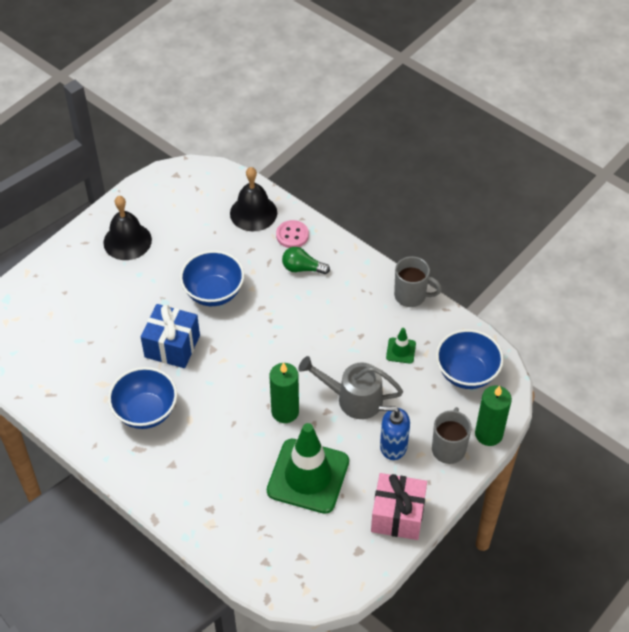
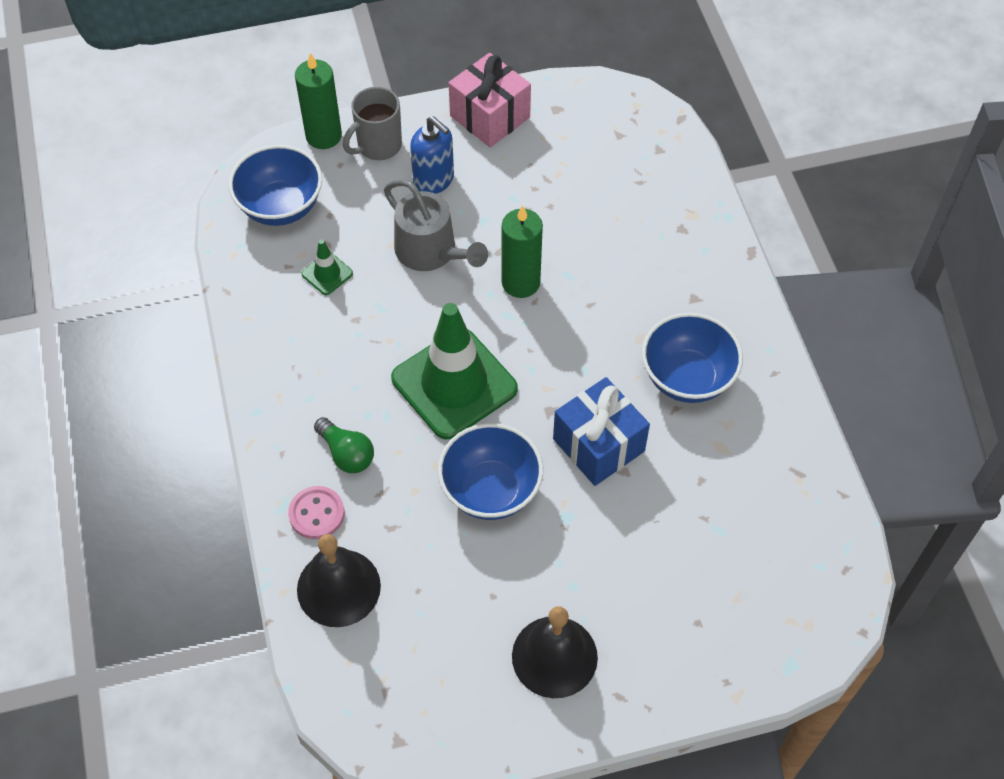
camera: 145 degrees left, 5 degrees up
(308, 476) = (550, 202): green traffic cone -> green traffic cone (454, 384)
(411, 296) = (249, 331): grey mug -> none

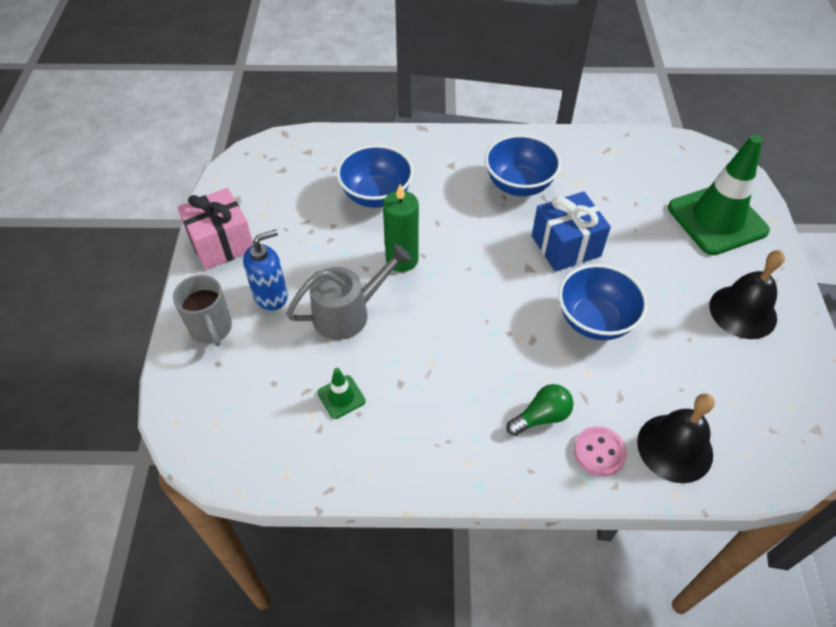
camera: 75 degrees left, 5 degrees down
(281, 207) = (245, 422): blue bowl -> blue bowl (376, 195)
(323, 136) = (176, 370): green candle -> none
(454, 384) = (488, 324): green traffic cone -> green traffic cone (717, 219)

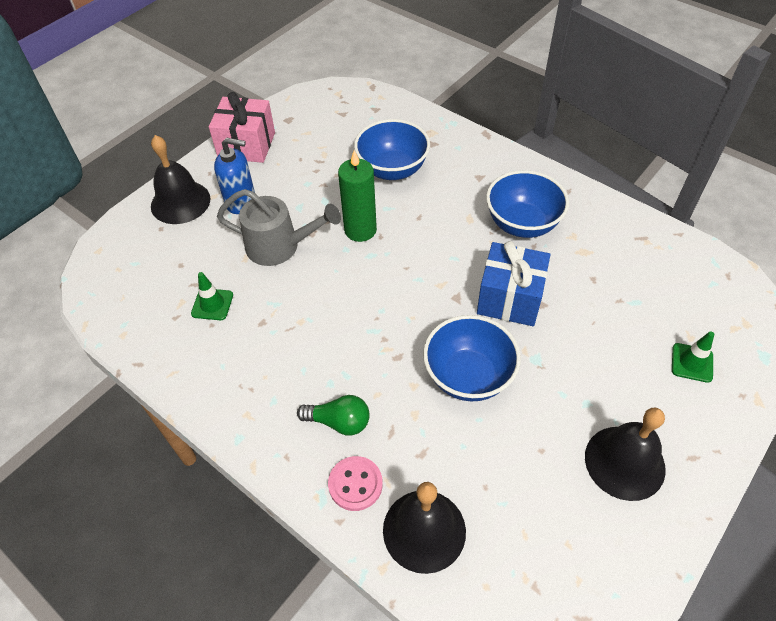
camera: 40 degrees right, 0 degrees up
(211, 329) = (180, 202): grey mug -> black bell
(717, 219) = (692, 363): green traffic cone -> green traffic cone, size x0.42

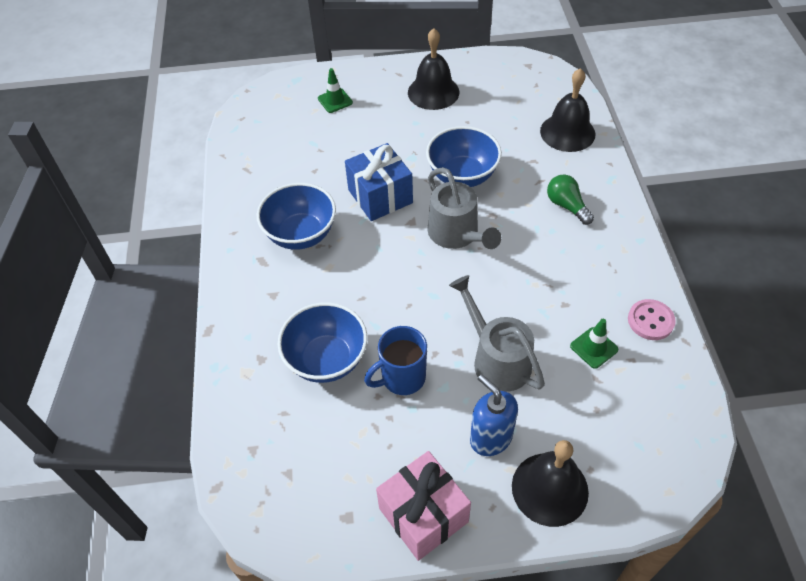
camera: 135 degrees left, 0 degrees up
(332, 193) = (402, 378): none -> blue mug
(355, 484) = (586, 172): pink button -> pink button (650, 321)
(360, 230) = (418, 322): green candle -> none
(407, 314) = (457, 235): none -> grey watering can

